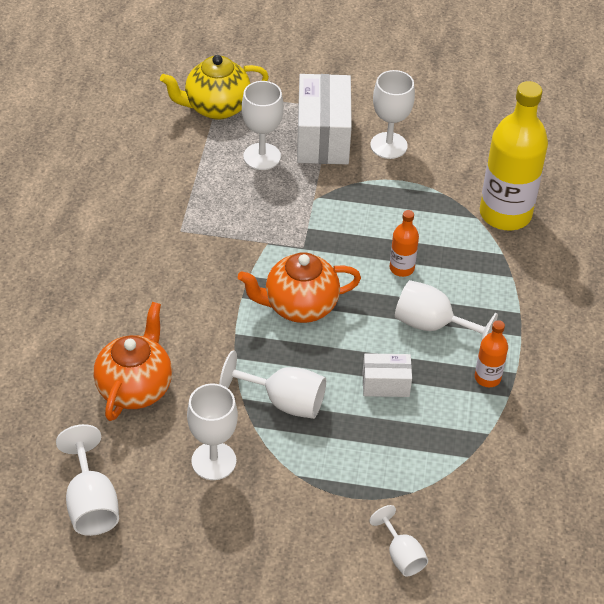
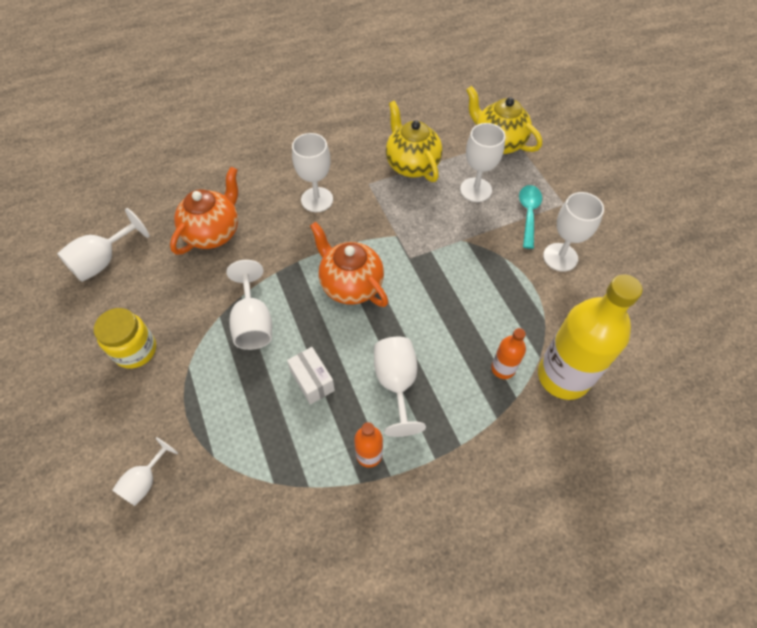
camera: 60 degrees right, 10 degrees up
(135, 387) = (213, 233): orange teapot -> orange teapot turned 45 degrees counterclockwise
(185, 185) = (411, 165): none -> yellow teapot
(213, 461) = (174, 309): white goblet -> white goblet (317, 200)
(242, 513) = (135, 350): none -> yellow jar
(323, 137) = (528, 214): white box -> turquoise spoon
(401, 268) = (440, 331): orange bottle -> orange bottle (503, 368)

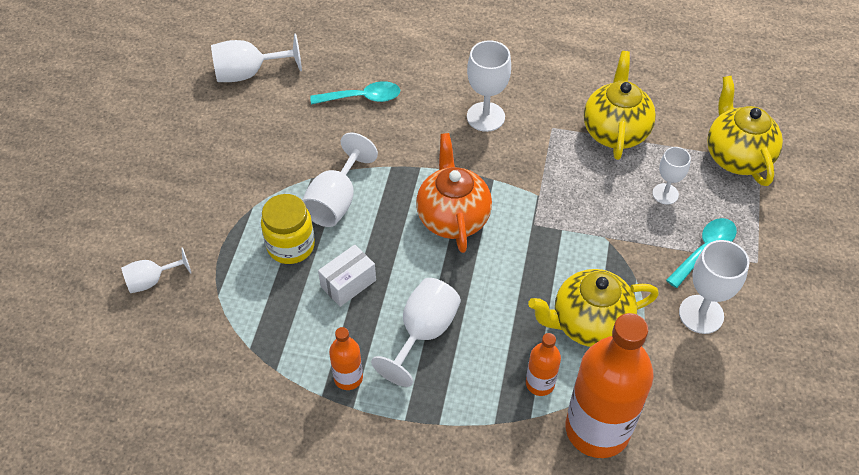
camera: 35 degrees right, 5 degrees down
(135, 350) = (220, 167): yellow jar -> yellow jar (291, 246)
(213, 233) = (362, 98): orange teapot -> turquoise spoon
(312, 381) = (348, 283): white box -> white box turned 45 degrees clockwise
(475, 190) = (665, 194): white goblet -> white goblet, size x0.64
(500, 306) = (588, 324): none -> yellow teapot
(563, 376) = (597, 429): yellow bottle -> orange bottle

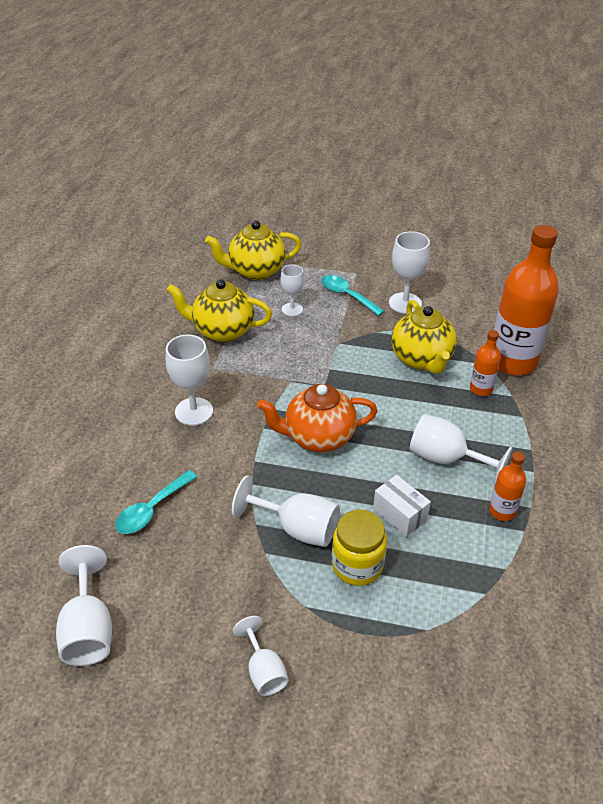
camera: 90 degrees left, 10 degrees down
(152, 280) = (414, 702): white goblet -> white goblet (264, 670)
(362, 98) = (151, 509): turquoise spoon -> turquoise spoon turned 135 degrees counterclockwise

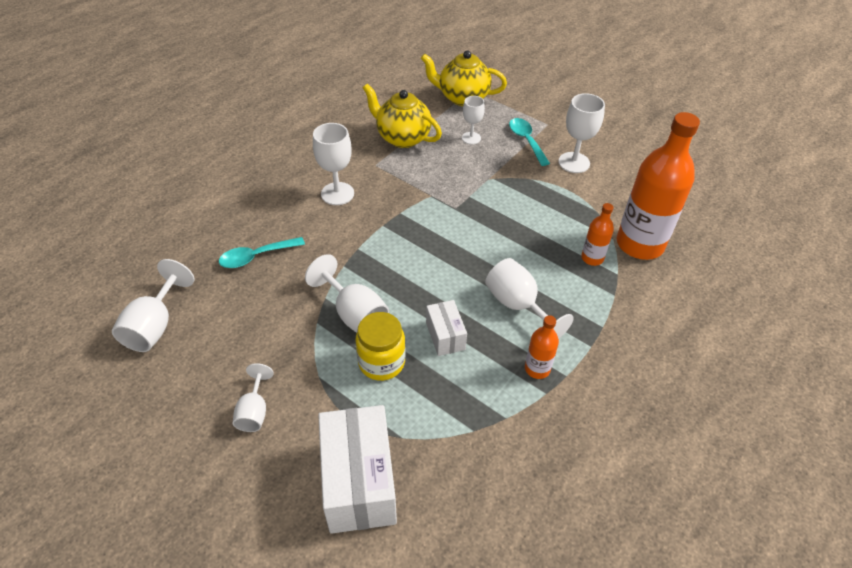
camera: 25 degrees right, 5 degrees up
(318, 437) = (421, 248): orange teapot -> none
(416, 691) = (359, 482): none -> white box
(422, 359) = (555, 215): yellow teapot -> none

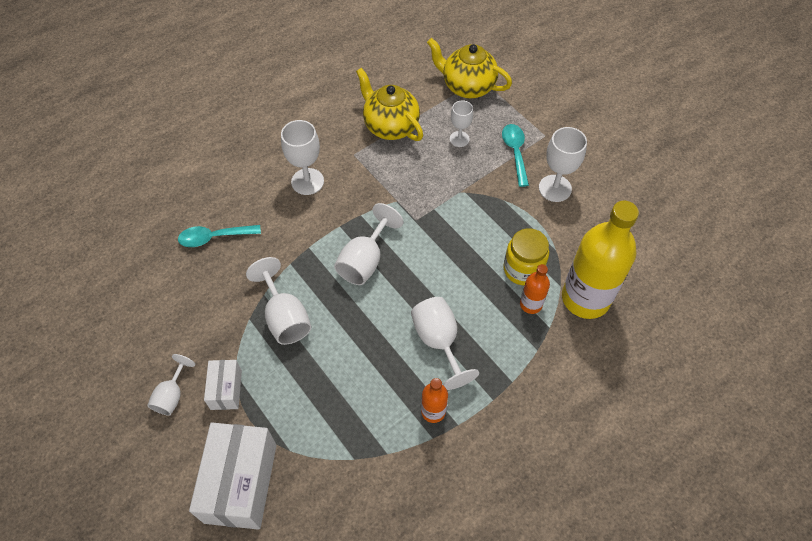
camera: 15 degrees right, 10 degrees up
(155, 325) = (110, 291): white goblet -> white goblet (365, 260)
(381, 362) = (294, 372): yellow jar -> yellow jar (523, 269)
(445, 336) = (360, 358): white box -> white box (226, 389)
(639, 244) = (585, 298): orange bottle -> yellow bottle

